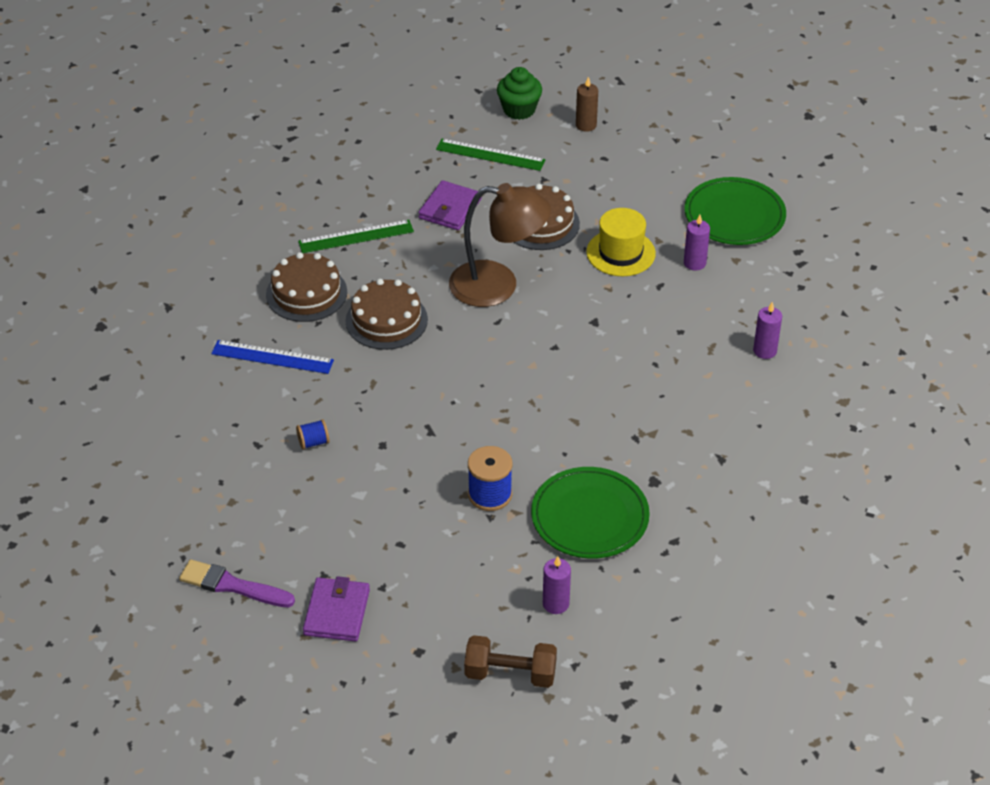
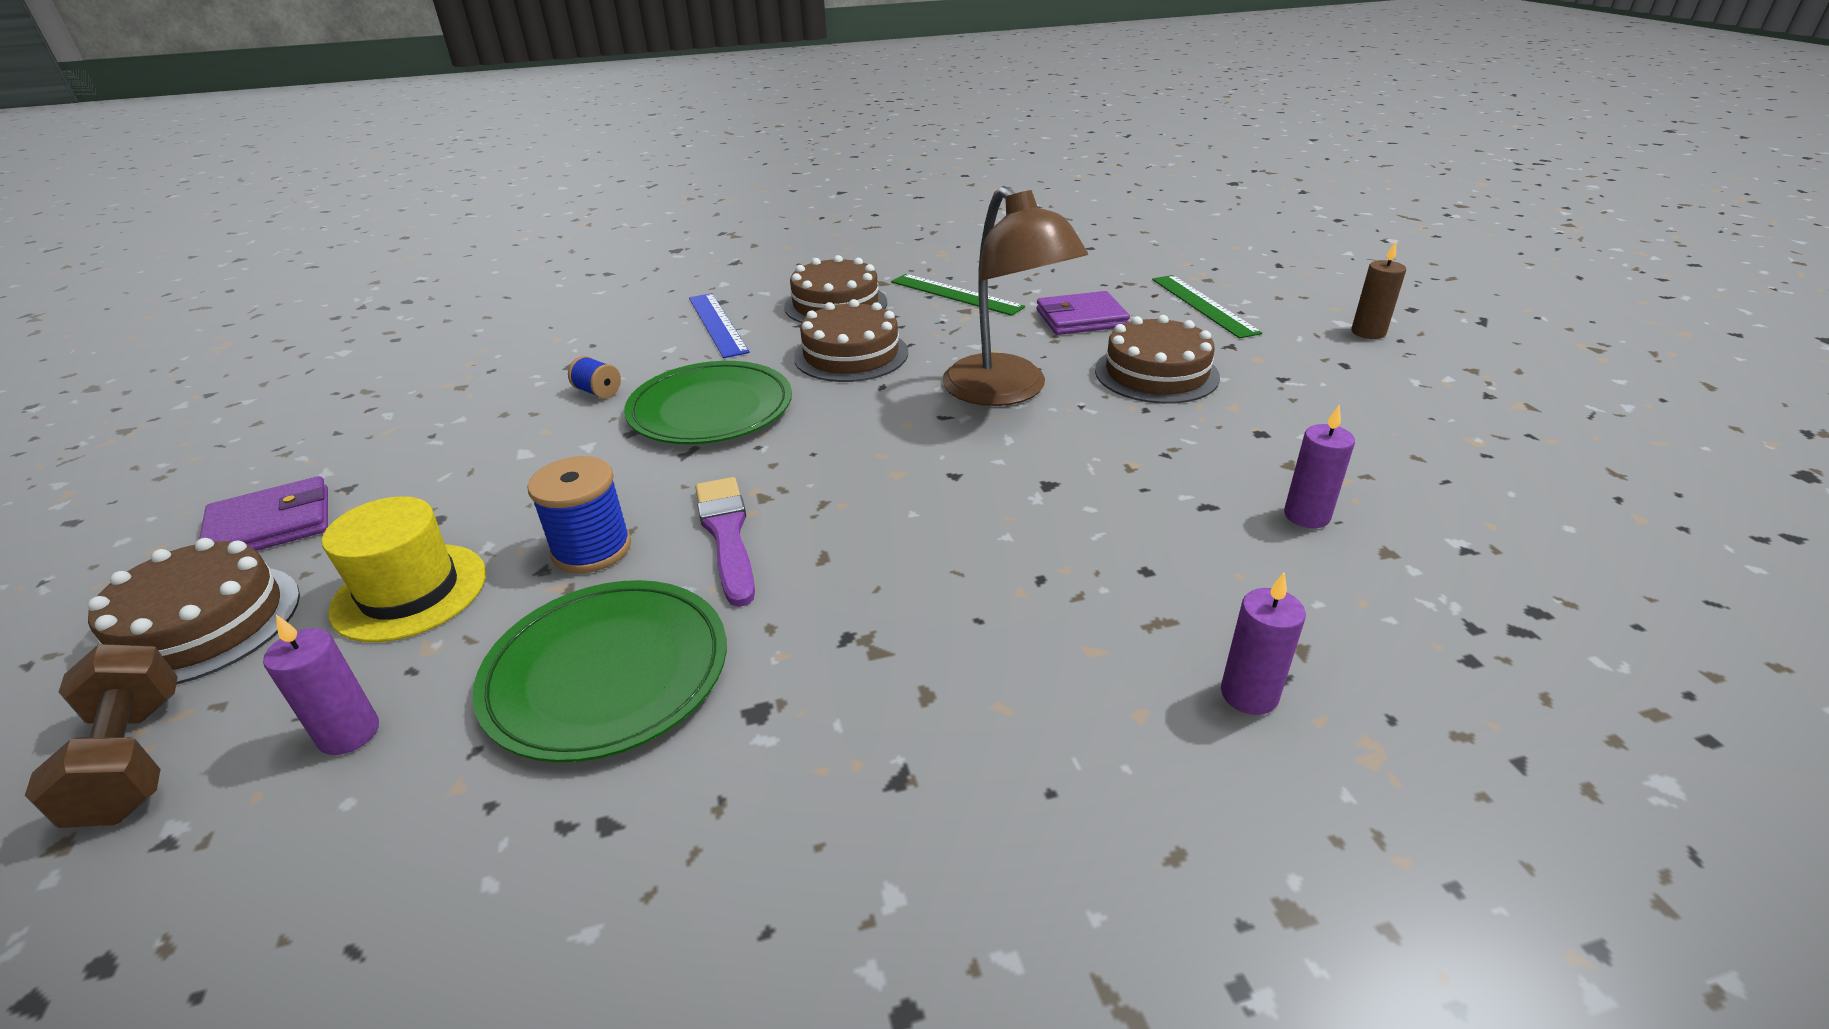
camera: 55 degrees right, 10 degrees down
(232, 585) = (306, 438): purple brush -> purple brush (727, 534)
(418, 646) = (203, 624): none -> brown cake
(519, 110) = (1301, 292): green cupcake -> none
(620, 253) = (1210, 446): yellow hat -> yellow hat (410, 592)
(734, 215) = (1469, 505): green plate -> green plate (711, 409)

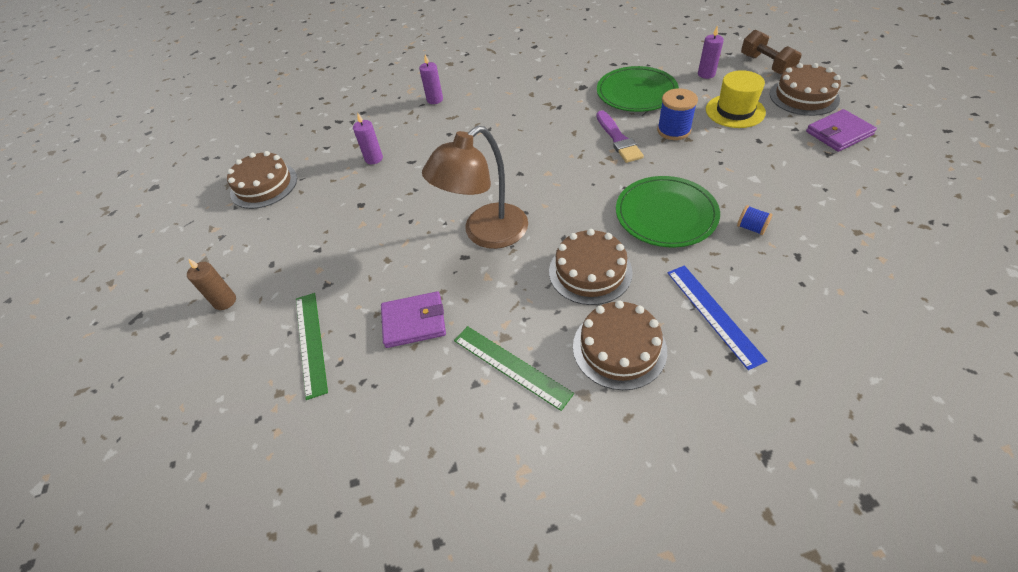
camera: 175 degrees left, 15 degrees up
(1006, 391) = (486, 234): brown lamp -> brown lamp turned 105 degrees counterclockwise
(1156, 373) = (389, 253): brown cake -> brown cake (264, 185)

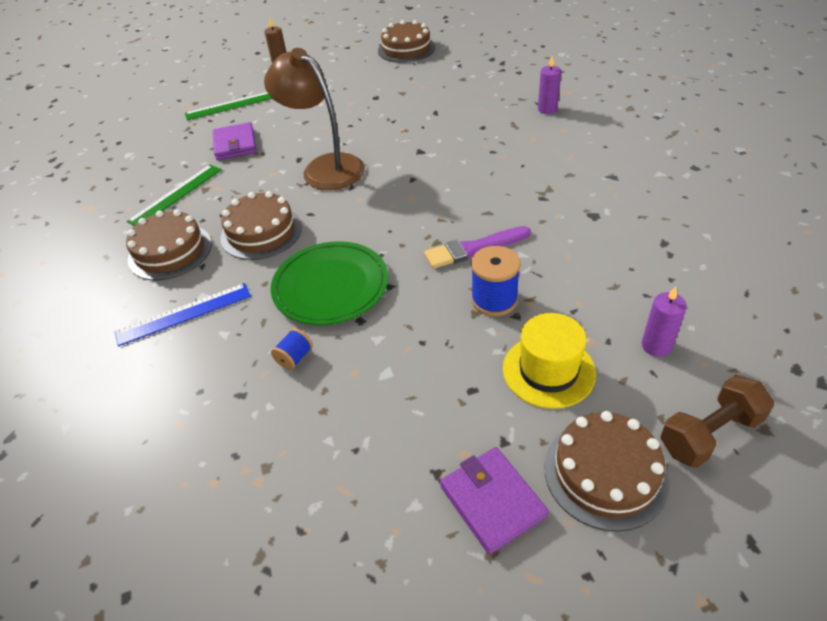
camera: 85 degrees right, 5 degrees down
(374, 158) = (441, 92): purple candle -> none
(636, 92) = (586, 265): green plate -> none

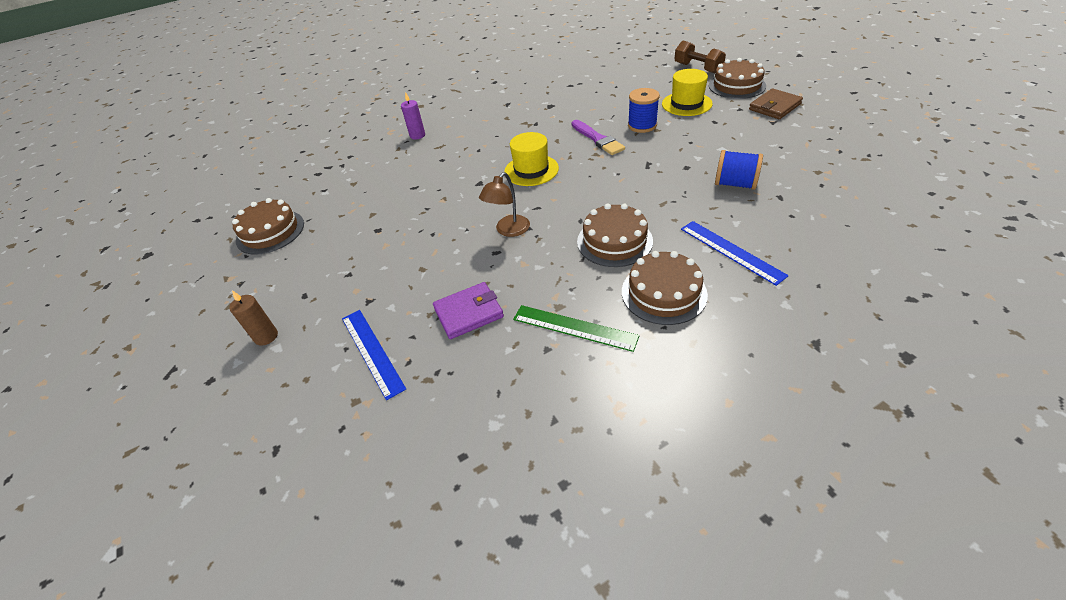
camera: 100 degrees left, 0 degrees up
(231, 105) = (372, 352): green ruler -> blue ruler
(294, 358) = (735, 184): blue spool -> blue spool, size x1.75
(325, 167) = (508, 230): brown lamp -> brown lamp, size x0.57
(330, 286) = (661, 187): green plate -> none
(426, 187) = (531, 170): none -> yellow hat
(492, 501) = (774, 107): purple wallet -> brown wallet
(656, 346) = (652, 81): purple candle -> none

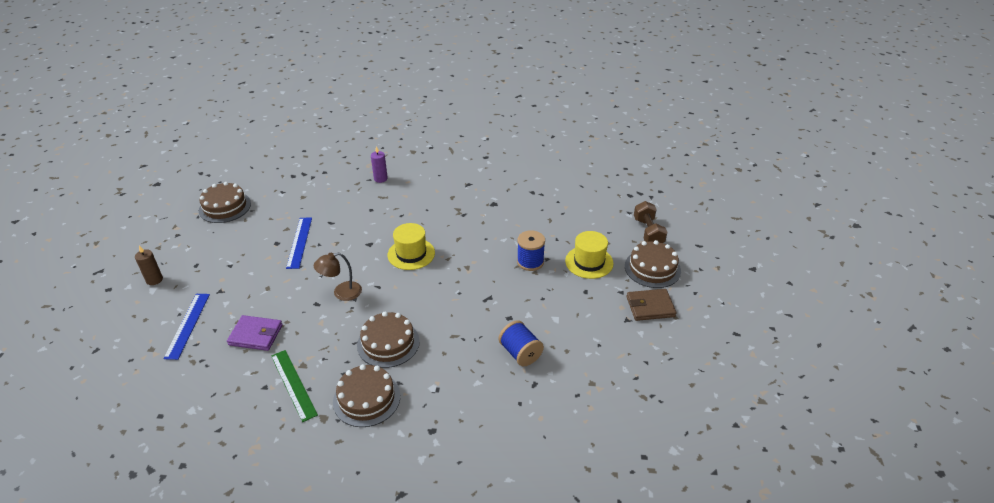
camera: 30 degrees right, 5 degrees down
(597, 139) = (484, 255): purple brush -> none
(731, 251) = (443, 400): blue ruler -> blue ruler (299, 242)

